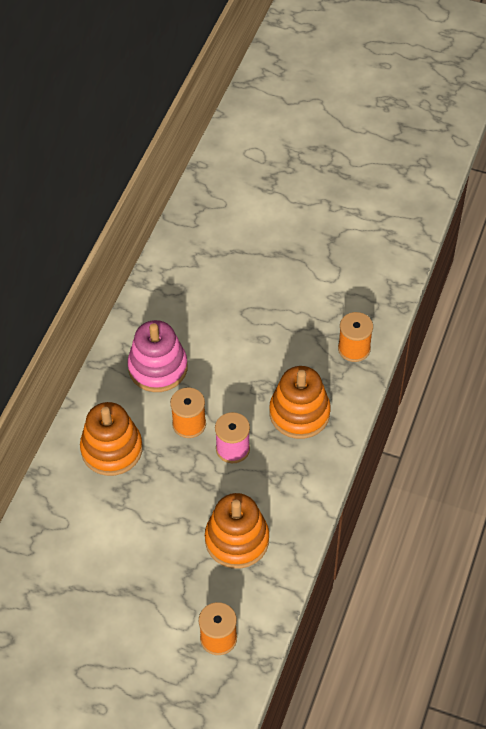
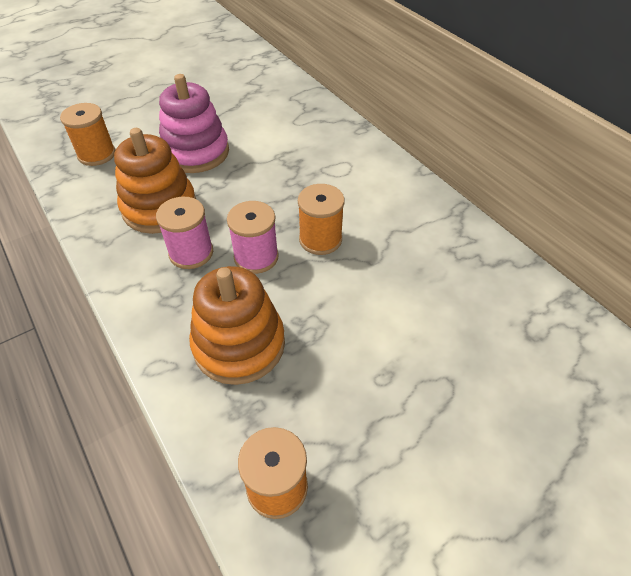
camera: 125 degrees right, 5 degrees down
(112, 449) = (343, 175): orange stacking toy -> none
(158, 368) = (417, 251): pink stacking toy -> pink stacking toy (196, 152)
(259, 487) = (191, 253): none -> pink spool

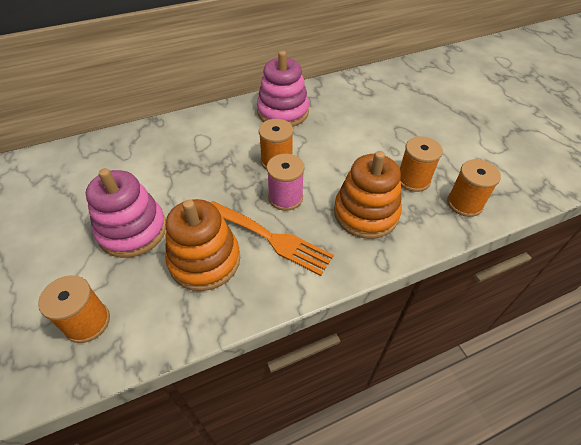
camera: 80 degrees left, 0 degrees up
(191, 253) = (270, 238): pink spool -> orange fork
(319, 406) = (413, 180): none -> orange spool
(426, 230) = (283, 112): none -> pink stacking toy

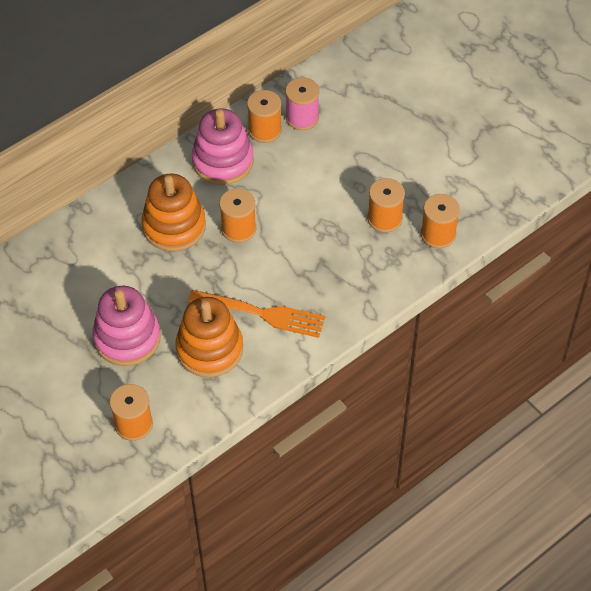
camera: 15 degrees left, 5 degrees up
(285, 198) = (262, 269): pink spool -> pink spool (302, 118)
(324, 98) = (265, 130): none -> orange spool
(366, 213) = (345, 267): orange stacking toy -> orange stacking toy (174, 226)

